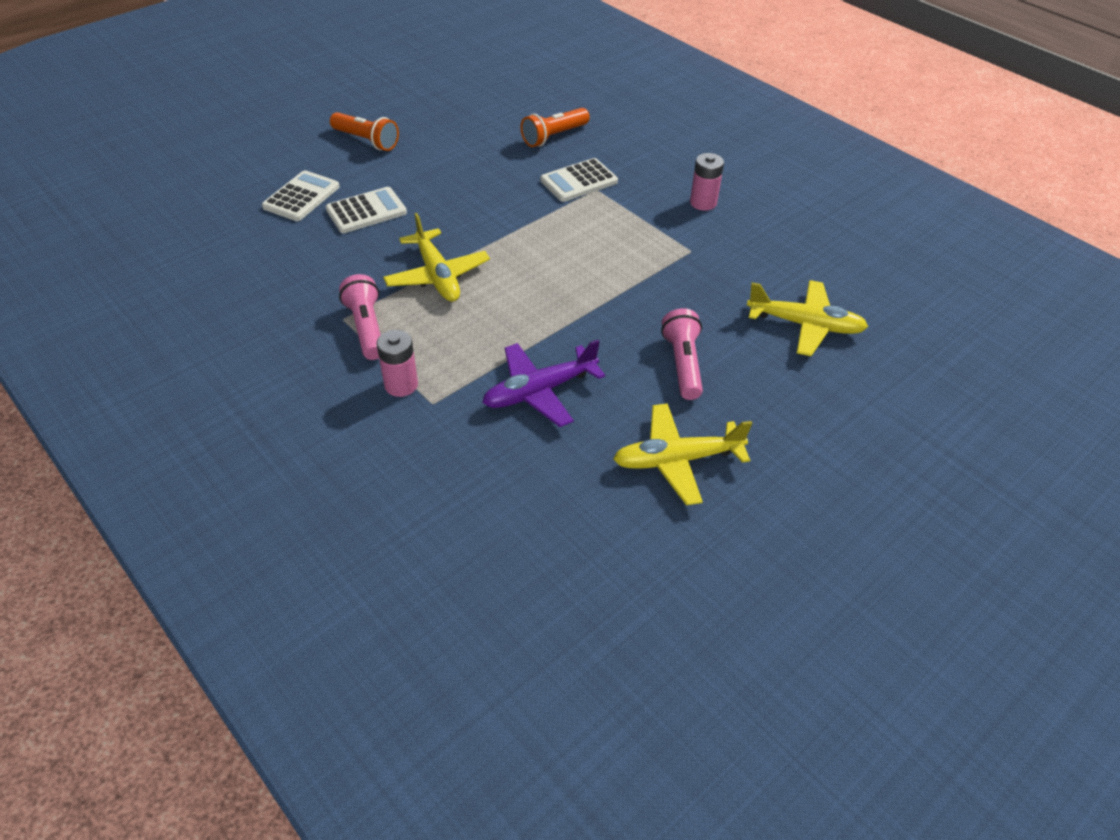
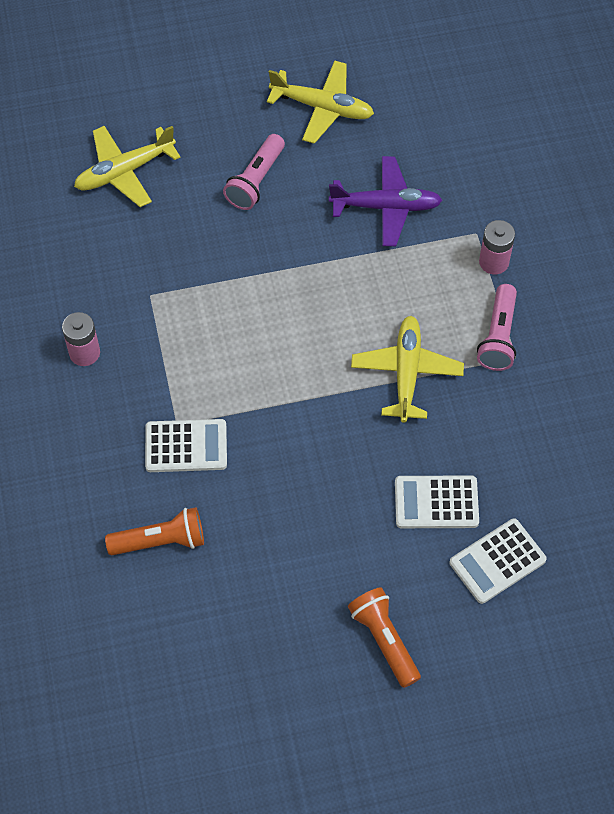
camera: 150 degrees left, 15 degrees up
(805, 325) = (124, 171): yellow plane -> yellow plane turned 75 degrees counterclockwise

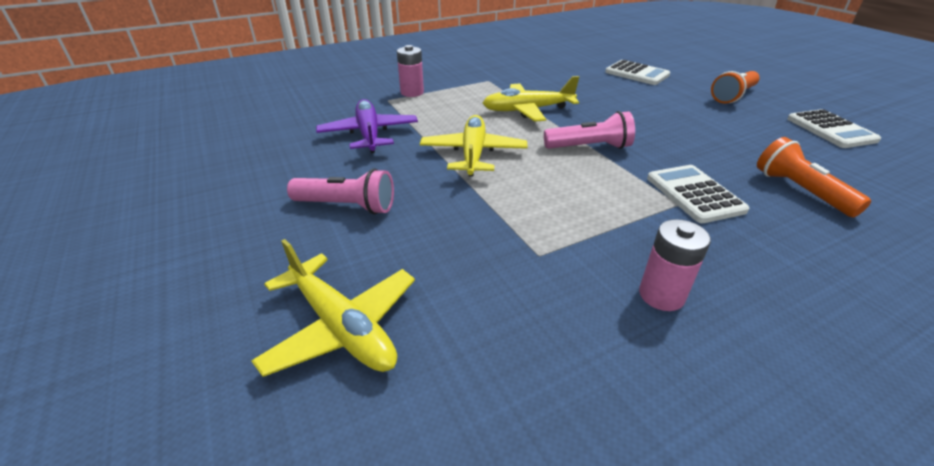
camera: 105 degrees left, 25 degrees down
(323, 107) = (241, 180): yellow plane -> yellow plane (473, 154)
(436, 502) = (619, 92): white calculator -> white calculator (830, 130)
(498, 336) = (475, 86): pink flashlight -> pink flashlight (589, 147)

